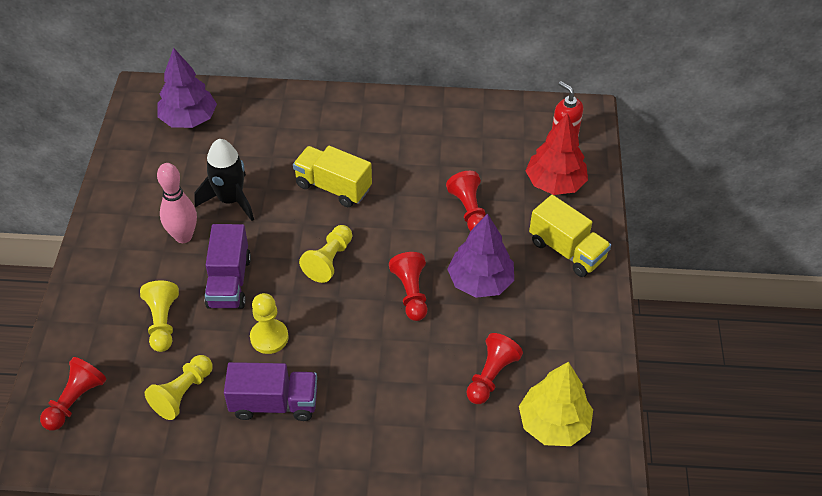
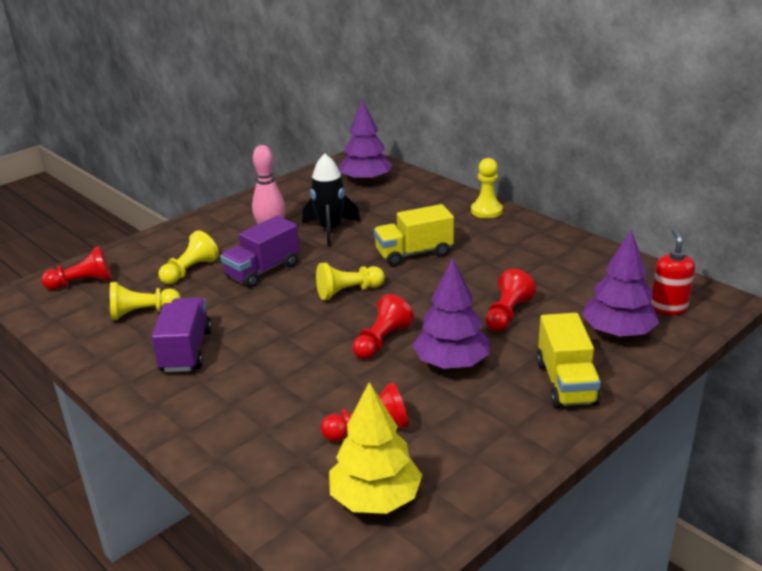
camera: 45 degrees right, 20 degrees down
(269, 337) = (241, 313): yellow pawn -> yellow pawn (486, 211)
(274, 403) = (186, 351): purple truck -> purple truck turned 135 degrees counterclockwise
(333, 187) = (414, 253): yellow truck -> yellow truck turned 90 degrees counterclockwise
(555, 183) = (618, 333): red tree -> purple tree

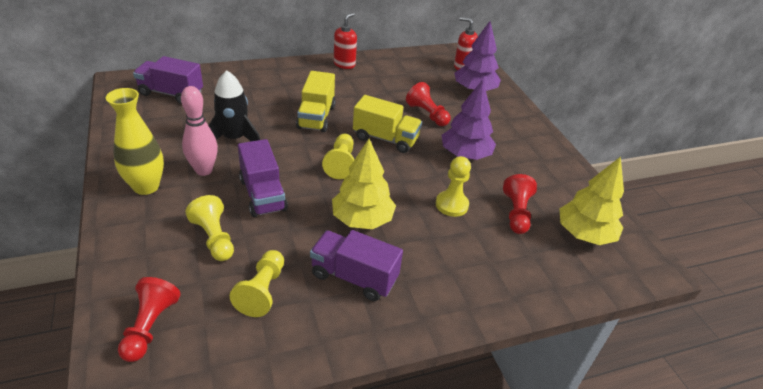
camera: 70 degrees left, 10 degrees up
(229, 222) = (146, 186): none -> yellow vase
(270, 330) = (362, 219): none -> yellow tree
(366, 181) = (171, 93): purple tree -> purple truck
(381, 341) = (419, 172): red pawn -> none
(486, 211) = (290, 68): yellow pawn -> yellow pawn (451, 205)
(541, 234) = (344, 64): none -> red soap dispenser
(566, 383) = (510, 125): yellow truck -> yellow truck (385, 139)

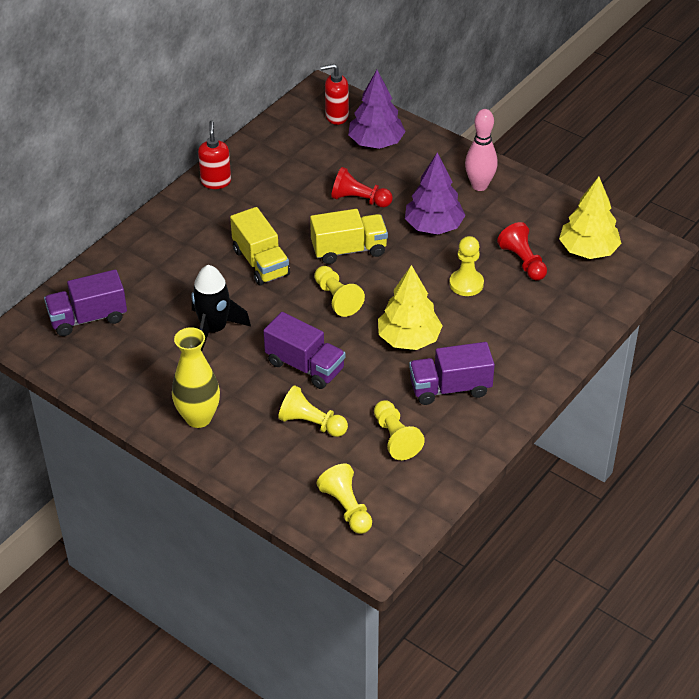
camera: 30 degrees left, 5 degrees up
(150, 327) = (347, 508): red pawn -> yellow pawn
(204, 170) = (227, 375): pink bowling pin -> pink bowling pin (479, 186)

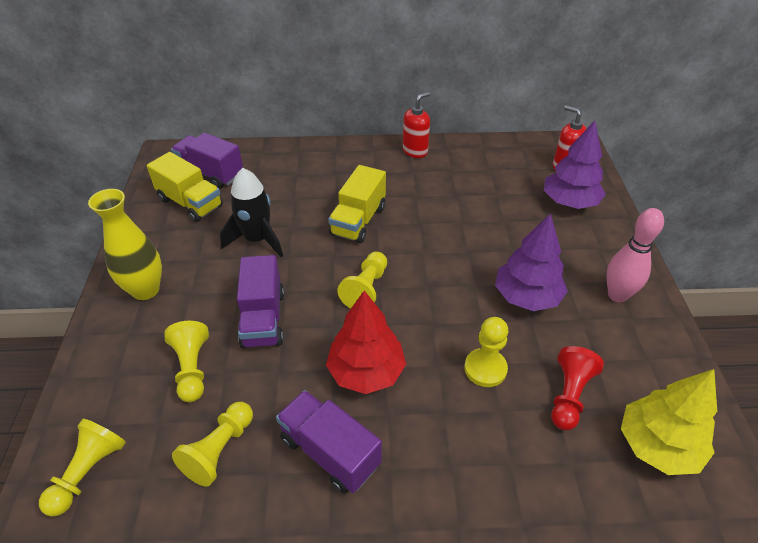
camera: 50 degrees right, 0 degrees up
(349, 250) = (431, 261): yellow truck -> yellow truck (190, 203)
(359, 200) = (495, 231): red pawn -> none
(409, 339) = (366, 372): yellow tree -> red tree

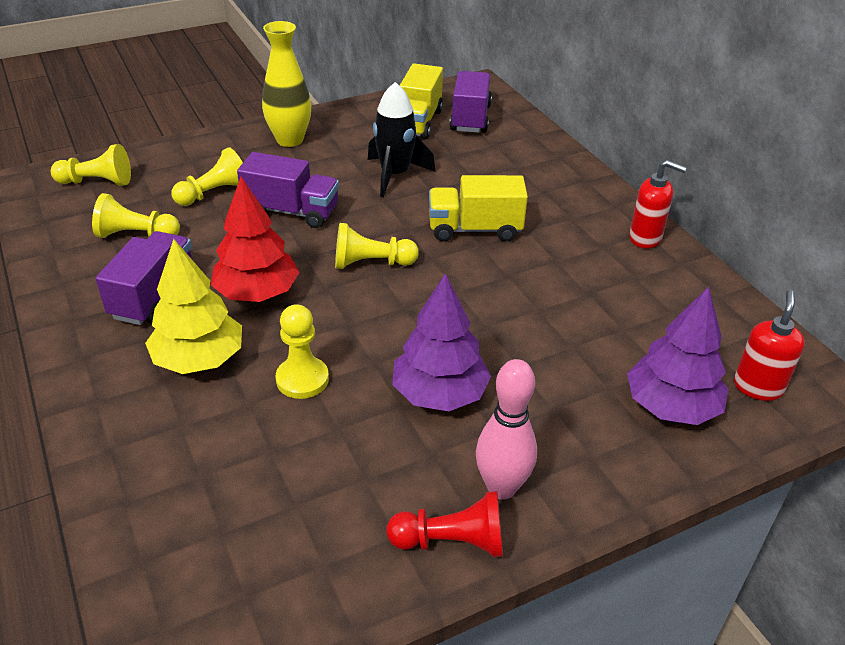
camera: 65 degrees right, 5 degrees down
(263, 319) = (291, 211): purple truck -> purple truck turned 135 degrees counterclockwise
(569, 395) = (295, 460): red pawn -> red pawn (451, 541)
(657, 445) = (252, 558): yellow tree -> yellow tree (199, 359)

